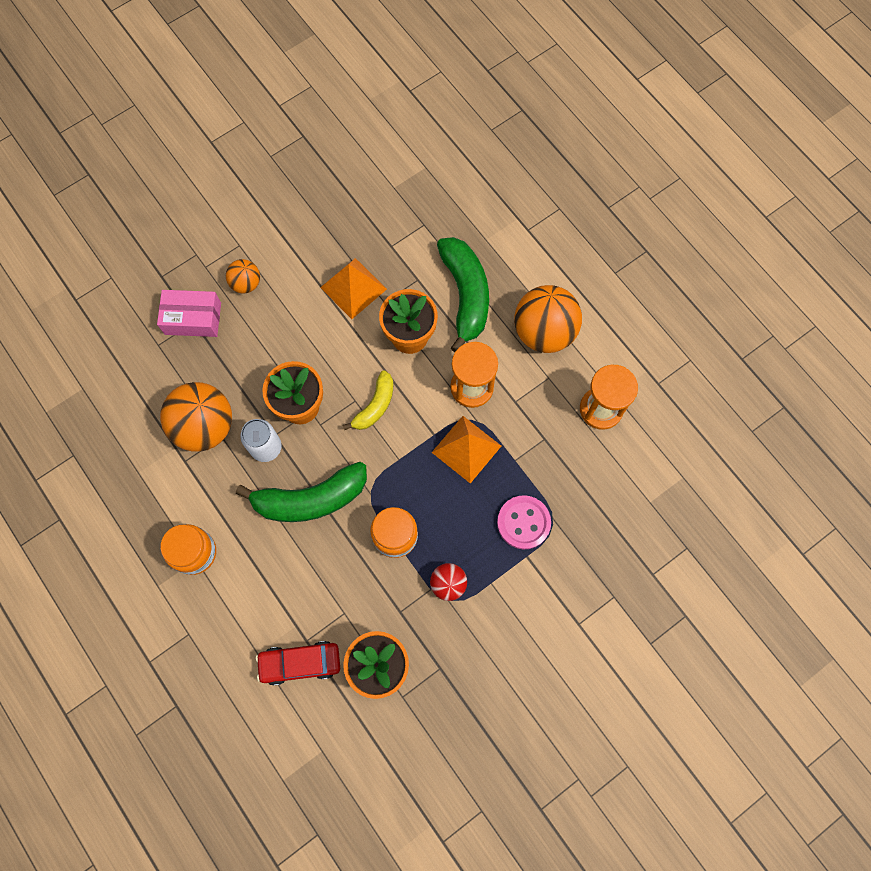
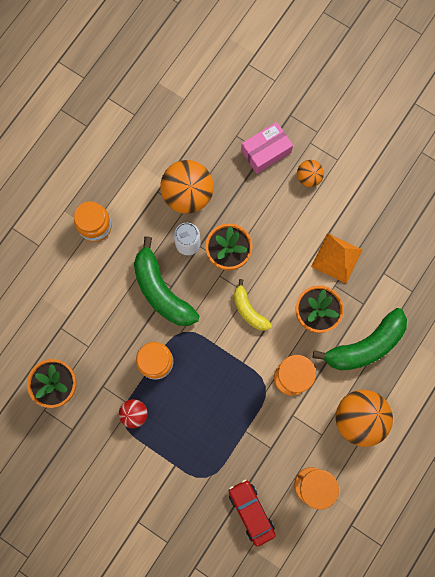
camera: 70 degrees right, 5 degrees up
(193, 318) = (266, 151): pink box -> pink box turned 75 degrees clockwise
(300, 663) = (44, 329): red car -> red car (251, 511)
(375, 406) = (249, 310): yellow banana -> yellow banana turned 45 degrees clockwise
(466, 449) = (240, 391): orange pyramid -> none
(523, 522) = (199, 454): pink button -> none

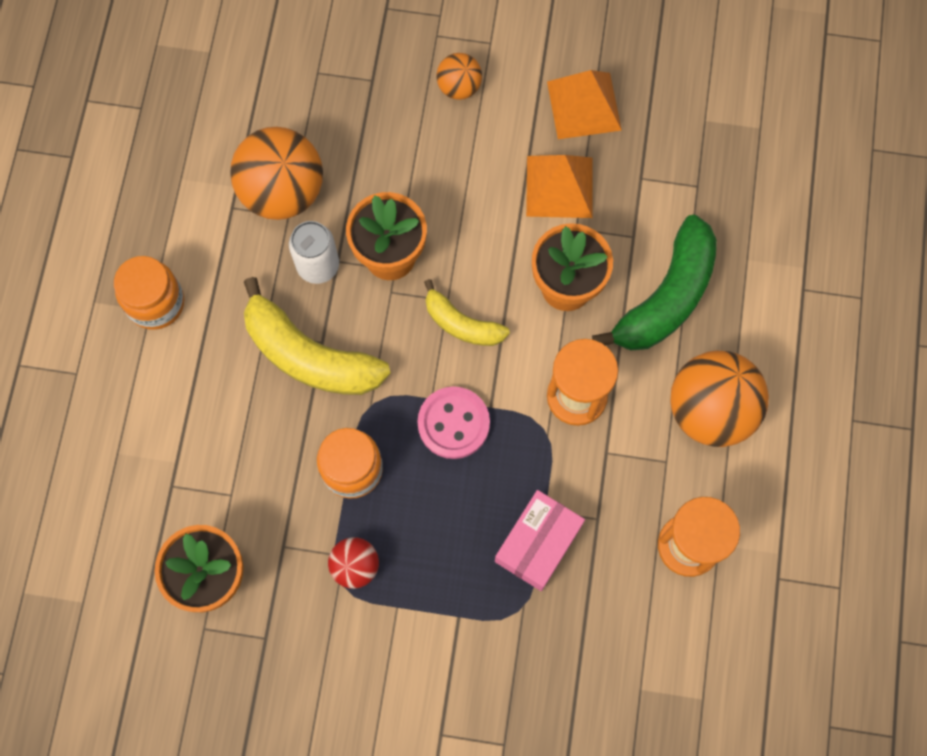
camera: 25 degrees left, 5 degrees down
(161, 291) = (309, 355): green banana -> yellow banana
(219, 362) = (453, 423): none -> pink button
(251, 511) = (614, 631): red car -> none
(266, 151) = (374, 76): pink box -> pink box (538, 543)
(372, 218) = (584, 105): none -> orange pyramid

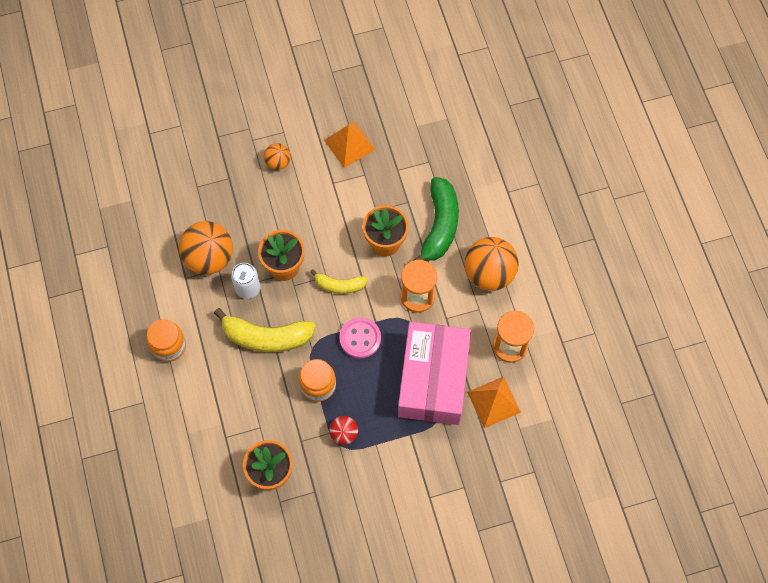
camera: 25 degrees left, 5 degrees down
(538, 543) = (433, 379): pink box -> pink box, size x1.95
(559, 186) = (357, 192): orange pyramid -> orange pyramid (494, 402)

